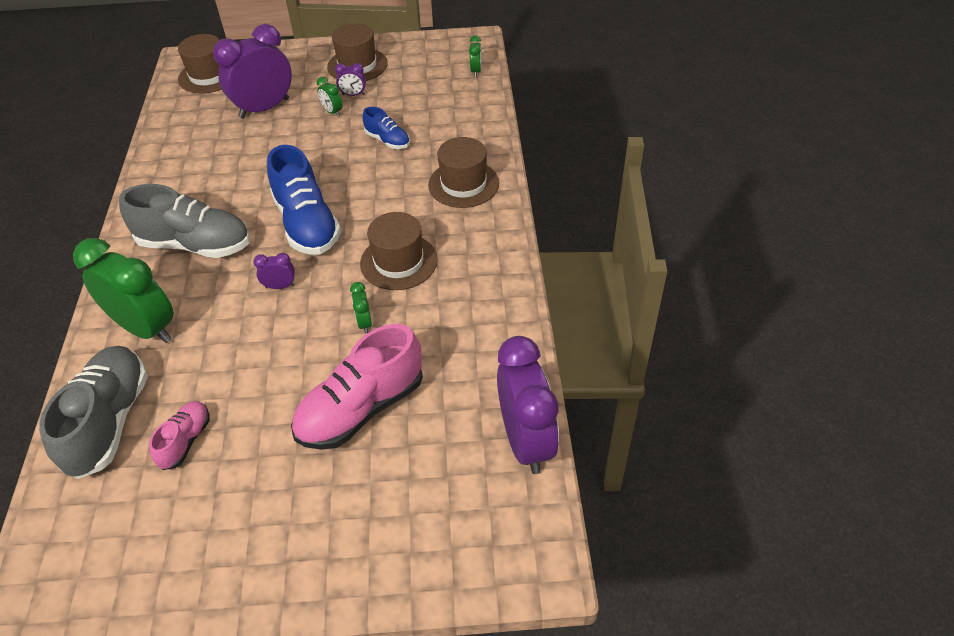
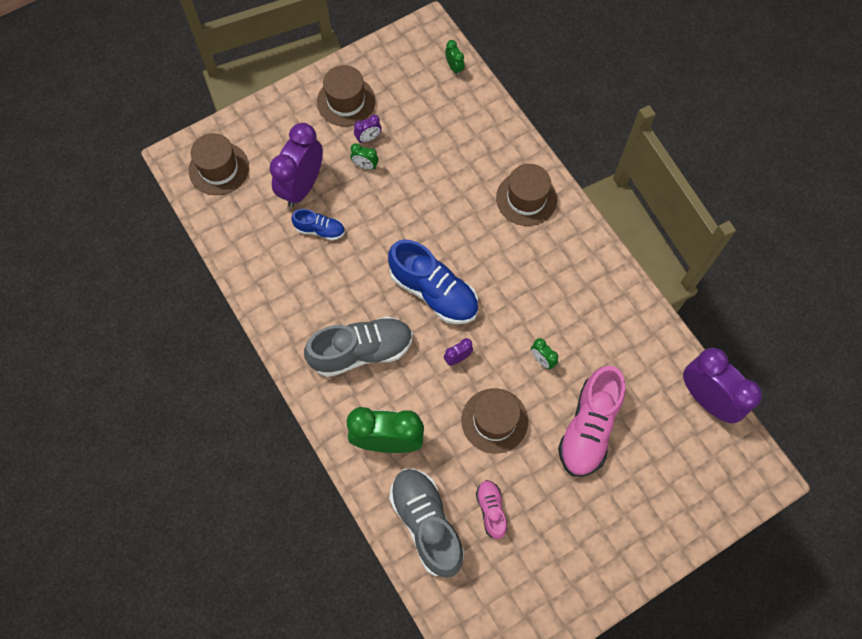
camera: 30 degrees left, 20 degrees up
(387, 140) = (435, 178): blue shoe -> blue shoe (320, 230)
(398, 262) = (528, 295): brown hat -> brown hat (494, 420)

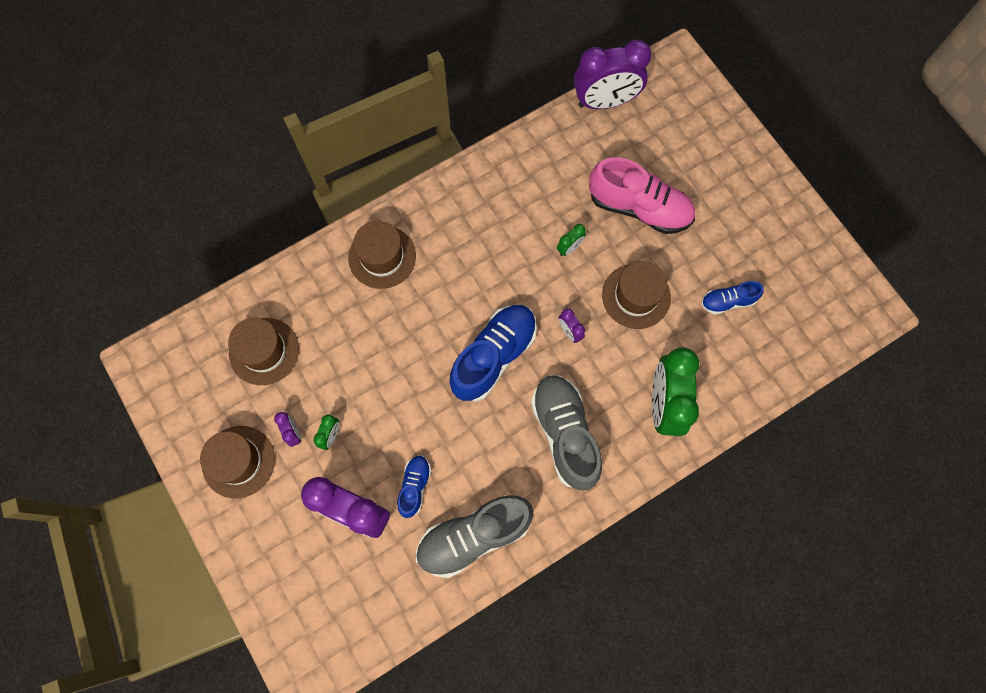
camera: 90 degrees left, 5 degrees up
(219, 168) = (325, 620): brown hat -> brown hat (264, 351)
(426, 524) = (746, 364): grey shoe -> grey shoe (473, 536)
(454, 67) = (202, 332): green clock -> none
(491, 510) = (727, 301): pink shoe -> blue shoe
(707, 399) = (605, 101): purple clock -> purple clock turned 150 degrees counterclockwise

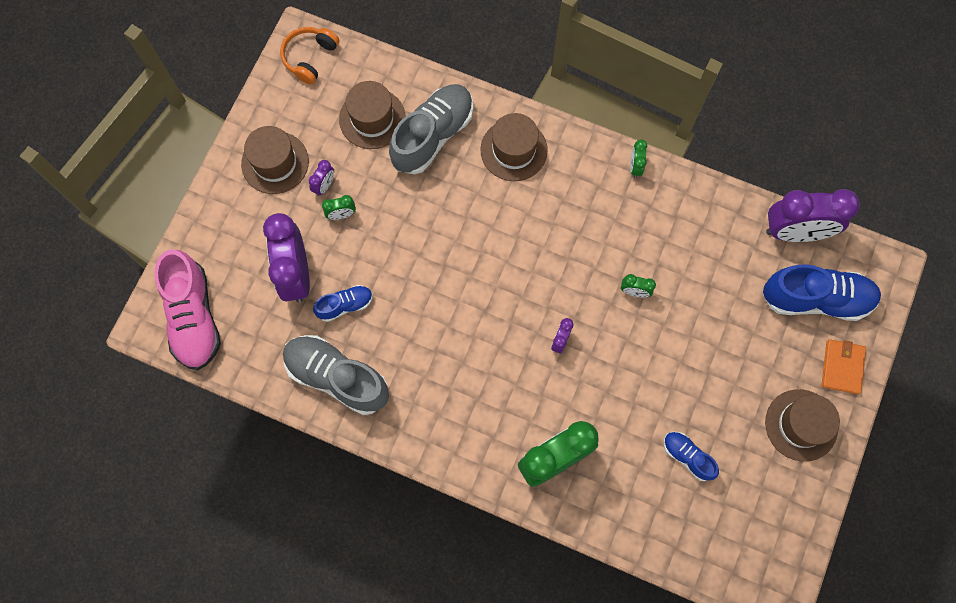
camera: 55 degrees right, 0 degrees up
(164, 366) = (310, 57): none -> orange headphones
(467, 176) = (635, 166): none -> green clock
(494, 356) = (494, 294): blue shoe -> blue shoe (816, 299)
(564, 434) = (470, 394): grey shoe -> grey shoe (433, 135)
(605, 101) = (795, 232): purple clock -> purple clock turned 45 degrees counterclockwise
(636, 296) = (633, 375): brown hat -> brown hat (801, 425)
(639, 208) = (717, 325): pink shoe -> pink shoe (194, 317)
(731, 144) = (842, 367): none -> orange wallet

